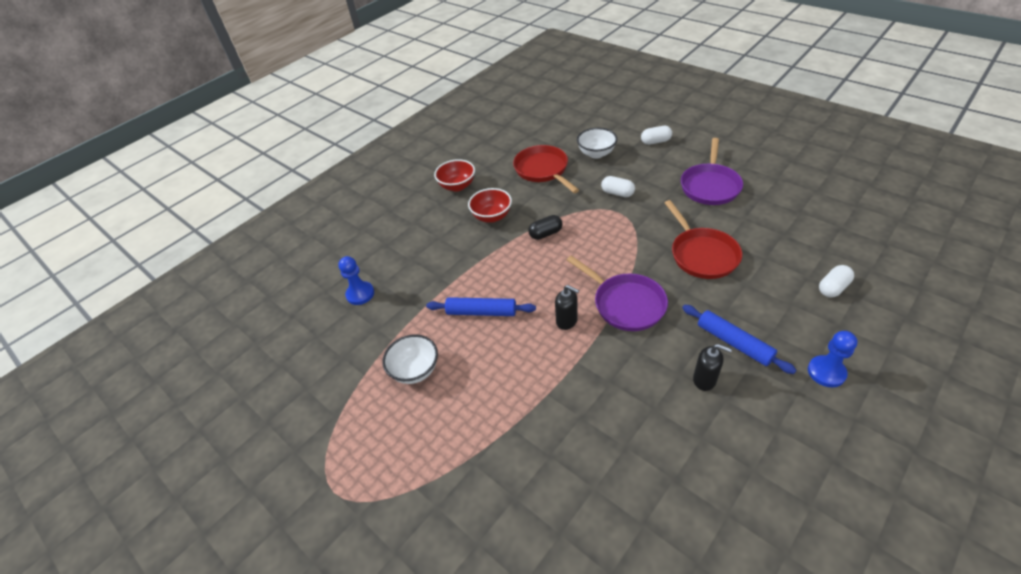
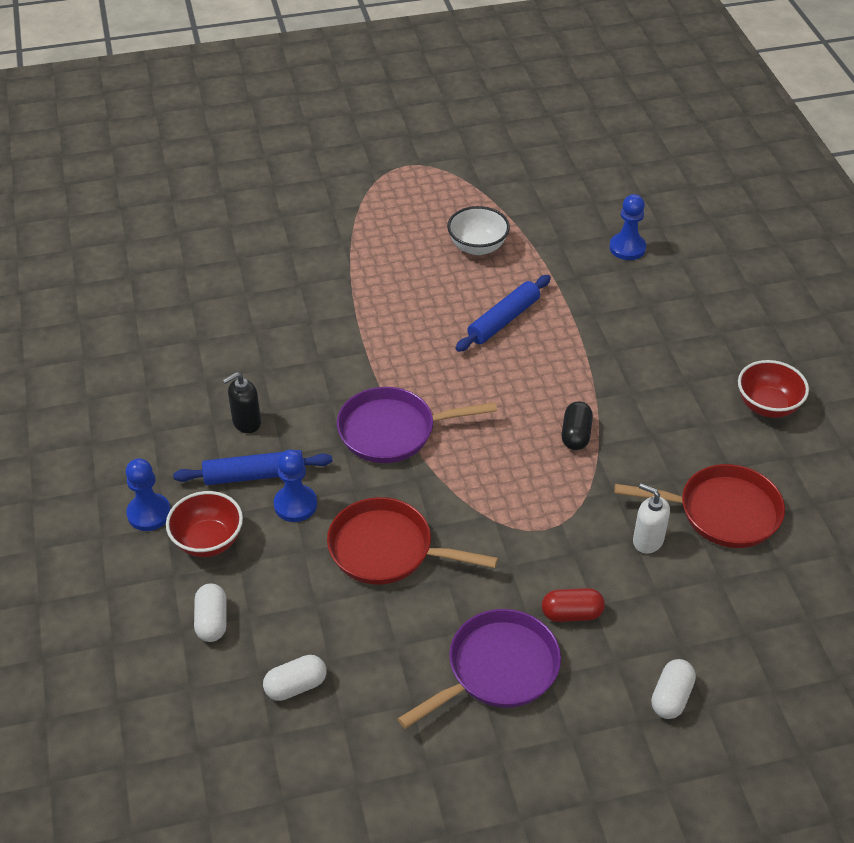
camera: 120 degrees right, 0 degrees up
(492, 216) = (662, 405): red bowl -> red bowl (208, 541)
(567, 321) = (421, 373): black soap dispenser -> none
(586, 181) = (647, 540): none -> white soap dispenser
(596, 153) = (708, 599): white bowl -> none
(617, 193) = (586, 555): white capsule -> white capsule (296, 686)
(653, 181) = (571, 614): none -> red capsule
(710, 186) = (497, 670): purple pan -> purple pan turned 90 degrees clockwise
(726, 308) = (295, 505): none -> blue pawn

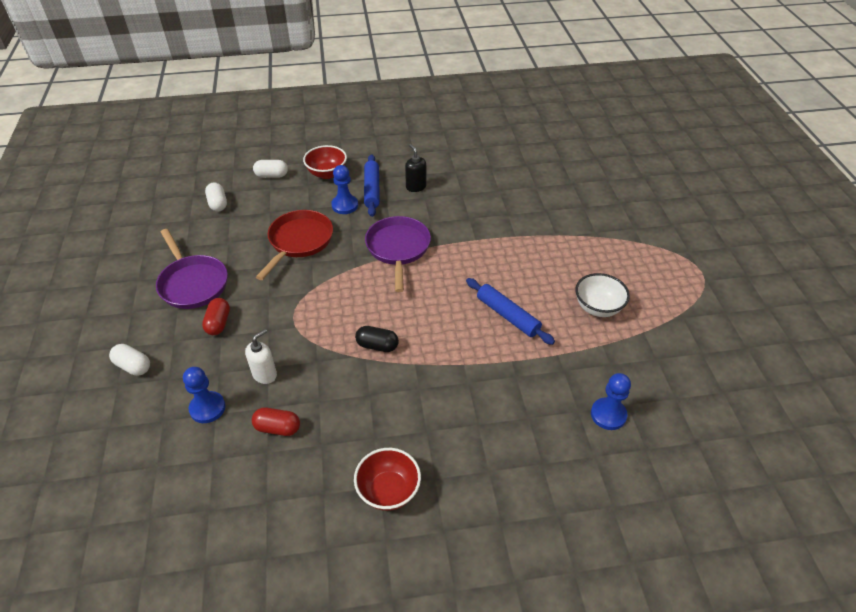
camera: 95 degrees right, 0 degrees up
(149, 513) = (352, 153): blue pawn -> blue pawn (207, 408)
(721, 512) = (277, 428): red pan -> red capsule

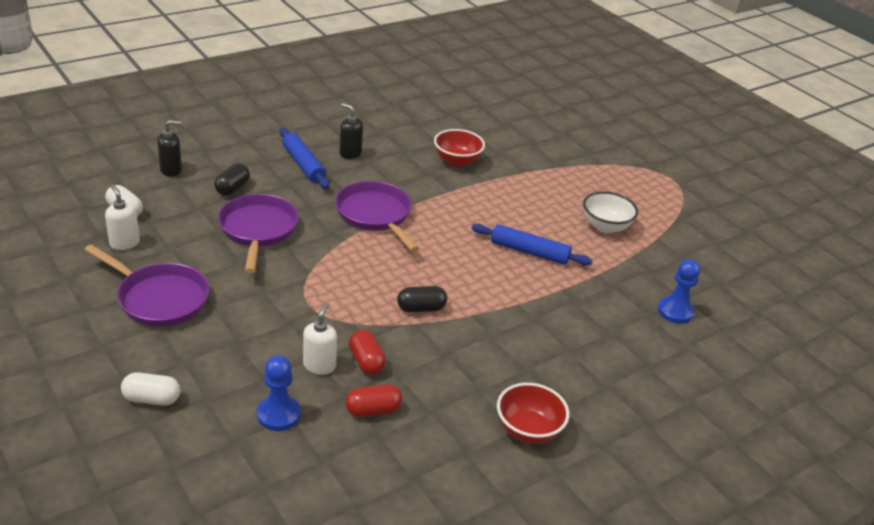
camera: 30 degrees left, 10 degrees down
(200, 231) = (124, 243): none -> white soap dispenser
(218, 323) = (225, 330): red capsule -> red capsule (366, 361)
(271, 175) = (171, 170): white capsule -> black soap dispenser
(299, 242) = (258, 230): red pan -> purple pan
(305, 200) = (232, 188): none -> black capsule
(327, 173) = (238, 157): red bowl -> red bowl (457, 161)
(345, 205) = (284, 185): blue pawn -> none

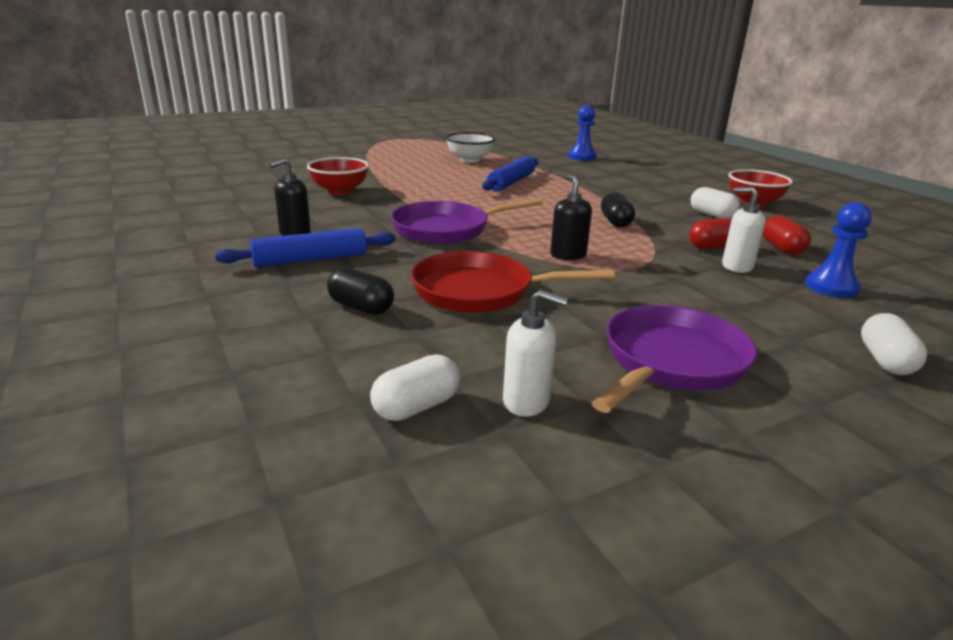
camera: 80 degrees left, 10 degrees down
(124, 243) = (526, 402): white soap dispenser -> white soap dispenser turned 135 degrees counterclockwise
(171, 170) = (278, 361): black soap dispenser -> black soap dispenser (568, 255)
(258, 230) = (481, 291): purple pan -> red pan
(467, 382) = (712, 215): none -> white capsule

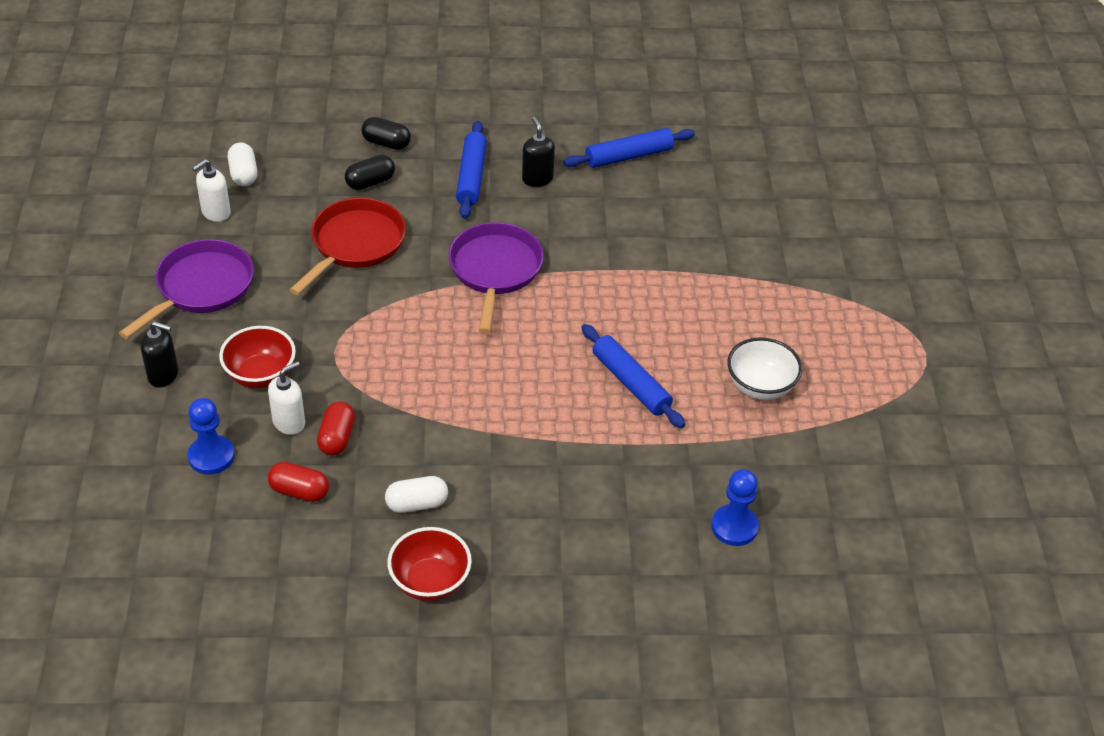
camera: 115 degrees right, 20 degrees up
(236, 208) = (629, 156): none -> blue rolling pin
(340, 191) = (657, 231): red bowl -> red bowl (260, 375)
(568, 255) = (386, 323): black soap dispenser -> black soap dispenser (163, 375)
(615, 222) = (444, 402): black capsule -> black capsule (386, 143)
(670, 362) = (200, 288): purple pan -> purple pan turned 120 degrees counterclockwise
(885, 361) = (117, 392): white capsule -> none

